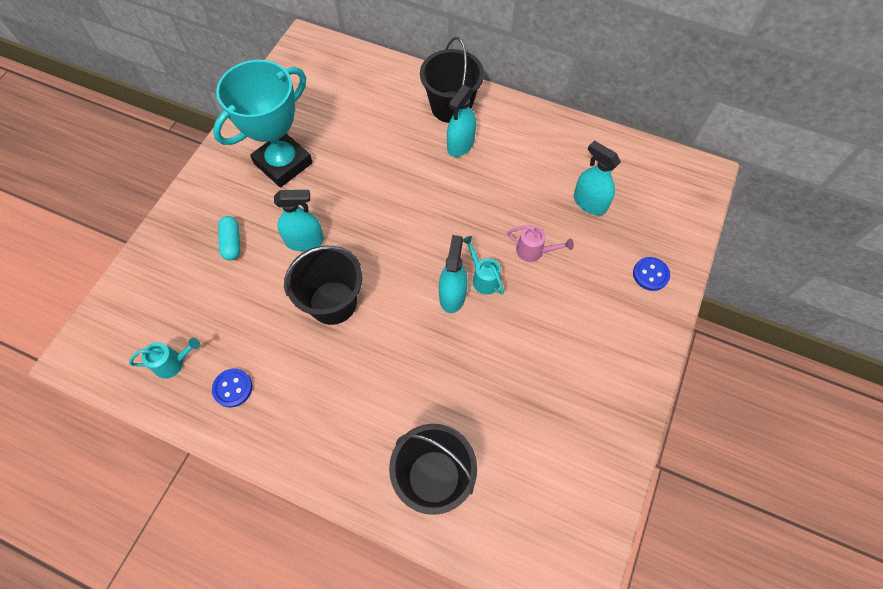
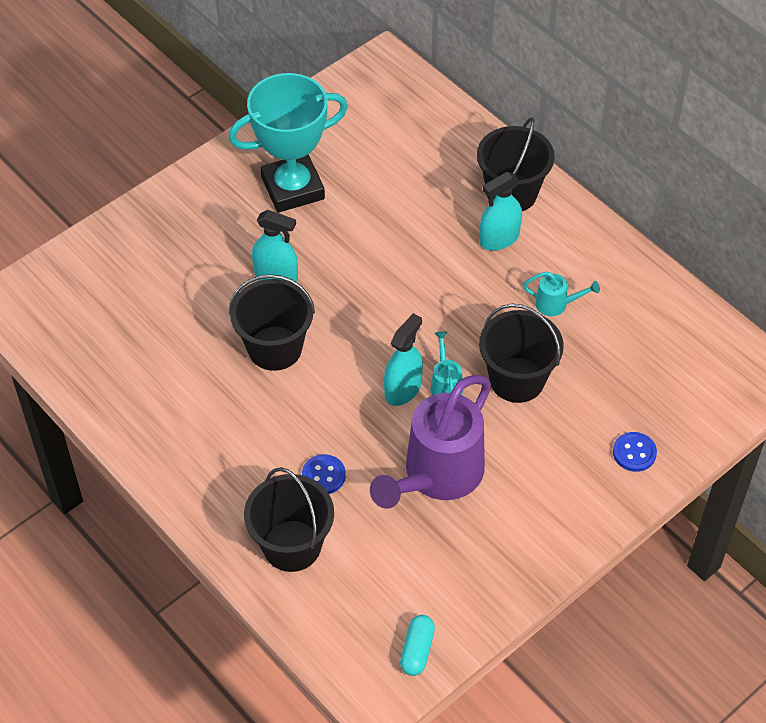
camera: 25 degrees right, 10 degrees down
(173, 363) = (92, 343): turquoise watering can -> turquoise watering can (556, 304)
(232, 242) = (201, 250): turquoise capsule -> turquoise capsule (417, 650)
(233, 388) = (138, 389): blue button -> blue button (323, 475)
(517, 358) = (437, 475): none -> purple watering can
(534, 251) = (517, 380): pink watering can -> black bucket
(589, 203) = (611, 354): turquoise spray bottle -> none

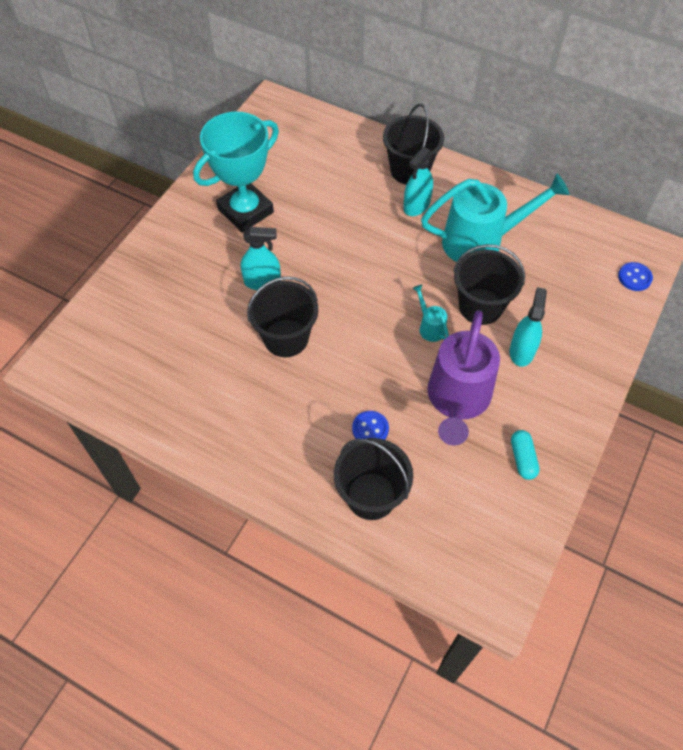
camera: 20 degrees left, 5 degrees up
(403, 389) = (399, 340): turquoise spray bottle -> turquoise spray bottle (521, 351)
(417, 650) = (510, 550): turquoise capsule -> turquoise capsule (522, 458)
(556, 304) = (481, 242): turquoise watering can -> turquoise watering can, size x2.36
(634, 453) = (592, 335): blue button -> blue button (634, 277)

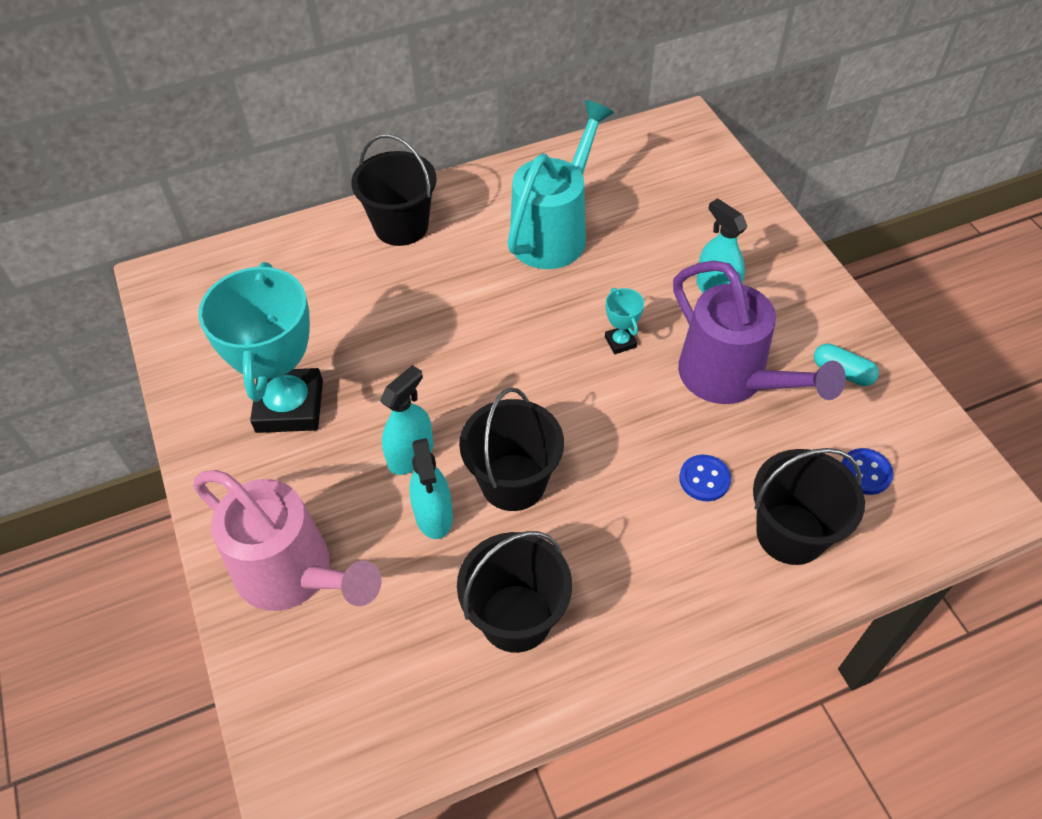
camera: 50 degrees left, 5 degrees down
(153, 283) = (294, 574): none -> pink watering can
(416, 205) = (454, 251): turquoise spray bottle -> turquoise spray bottle (434, 515)
(430, 327) = (620, 342): turquoise watering can -> turquoise trophy
(480, 306) = (633, 285): black bucket -> black bucket (516, 618)
(634, 277) = (706, 155): blue button -> blue button (865, 472)

